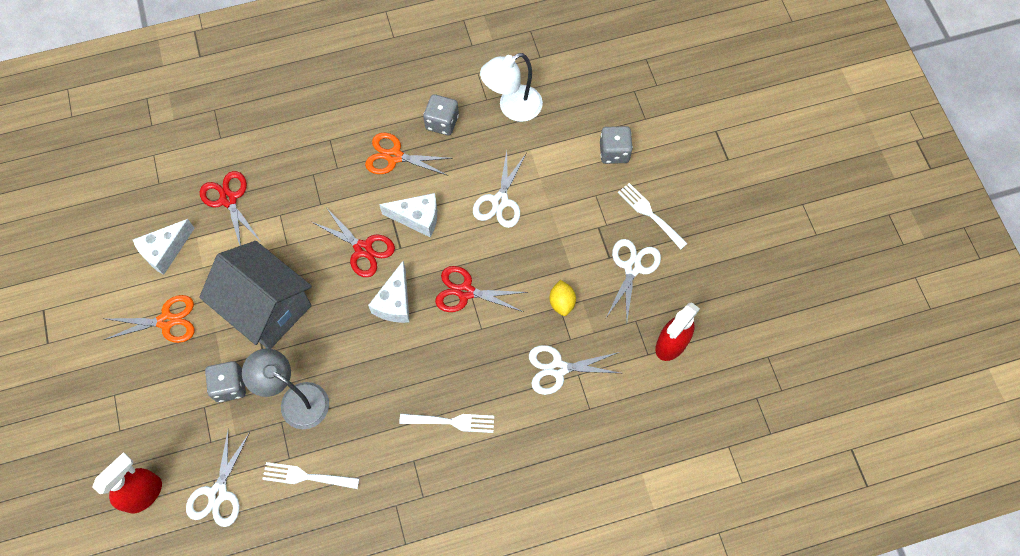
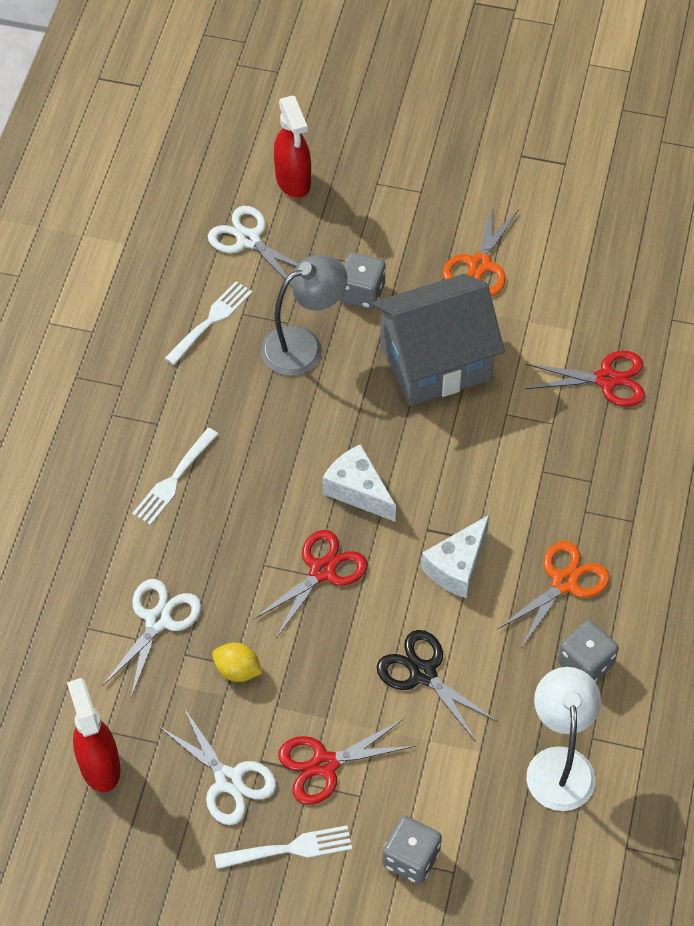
camera: 120 degrees right, 10 degrees down
(165, 251) = (572, 294): white cheese -> none
(363, 249) = (450, 489): red scissors -> red scissors (324, 764)
(500, 201) = (423, 673): white scissors -> black scissors

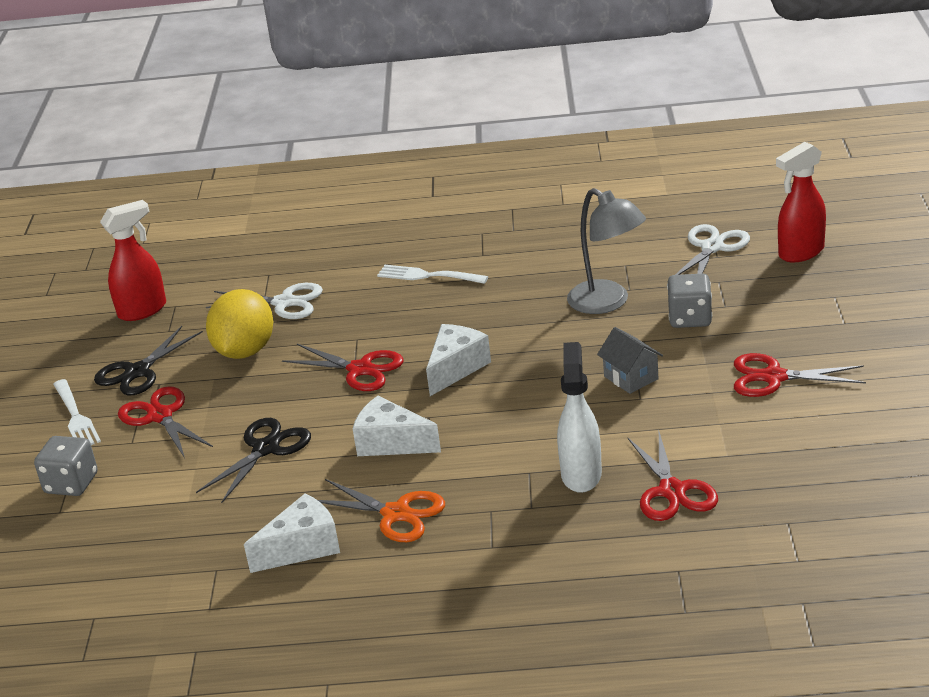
camera: 80 degrees right, 25 degrees down
(211, 321) = (607, 252): white fork -> none
(228, 780) = (137, 372): white scissors -> black scissors
(237, 670) = (245, 351): yellow lemon -> yellow lemon, size x1.87
(435, 362) = (631, 378): grey house -> grey house, size x0.43
(479, 264) = (773, 377): orange scissors -> red scissors
(559, 764) = (182, 553): white lamp -> none
(561, 435) = (581, 474): none -> white spray bottle
(585, 663) = (302, 547): grey dice -> white cheese

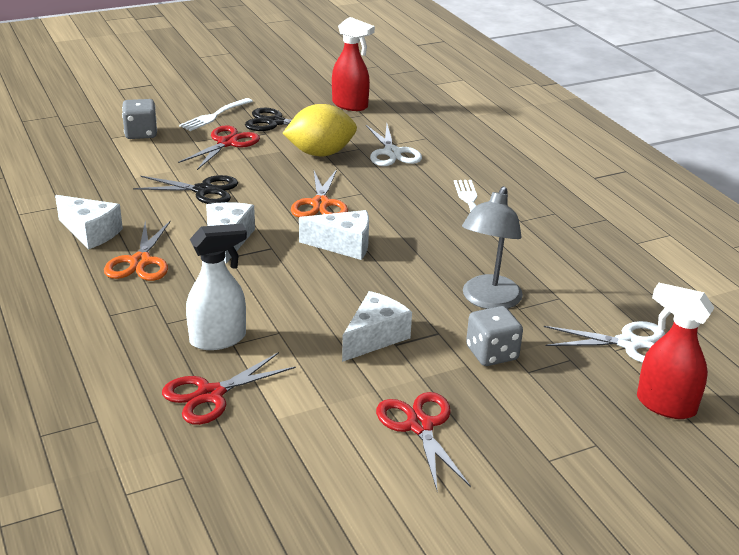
camera: 60 degrees right, 0 degrees up
(360, 369) = (320, 204): red scissors -> orange scissors
(631, 378) = (374, 337): grey house -> white cheese

